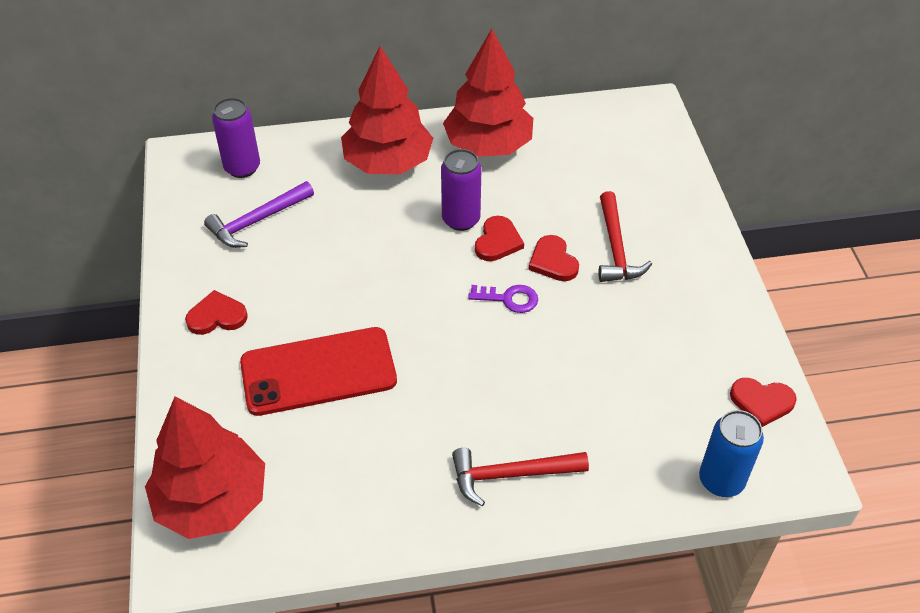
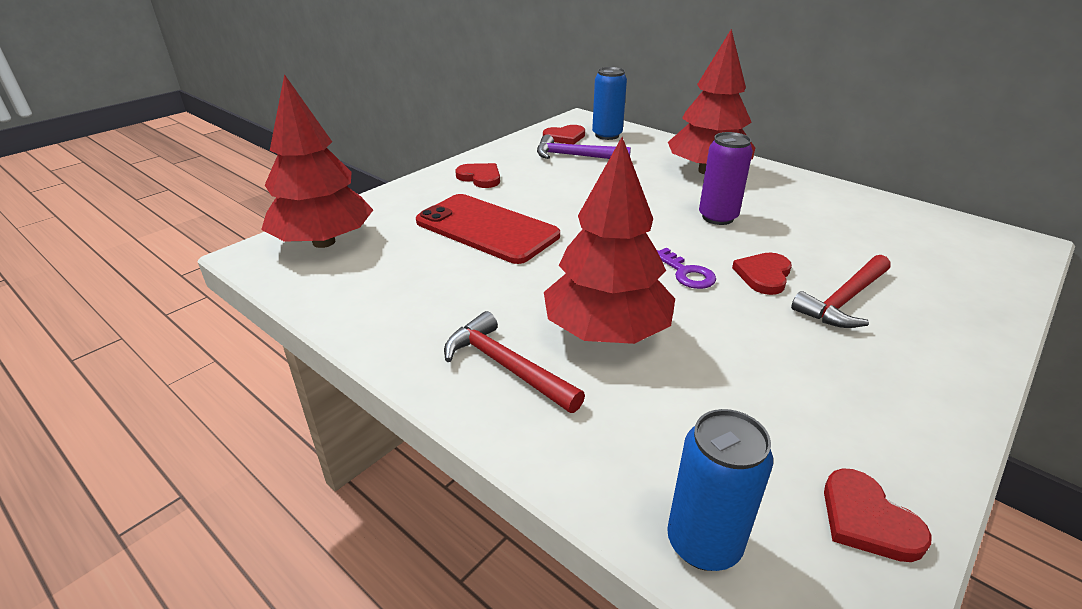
camera: 50 degrees right, 15 degrees down
(242, 167) = (607, 135): purple can -> blue can
(488, 145) = (805, 196): red tree -> red tree (606, 332)
(497, 241) = (730, 241): red heart -> red heart (565, 137)

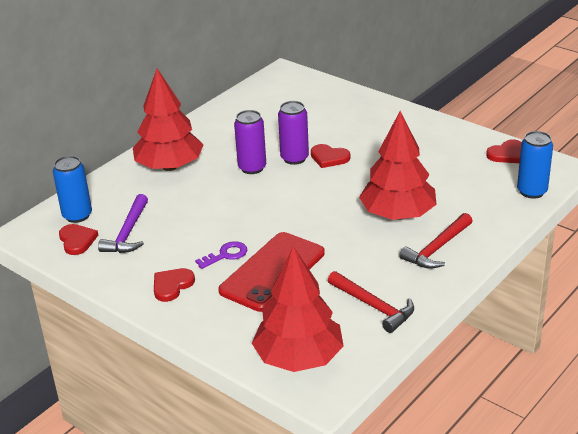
camera: 90 degrees left, 0 degrees up
(686, 273) = (329, 184): purple key -> purple key (226, 255)
(752, 247) = (294, 158): none -> purple can
(844, 300) = (353, 136): red hammer -> red hammer (374, 306)

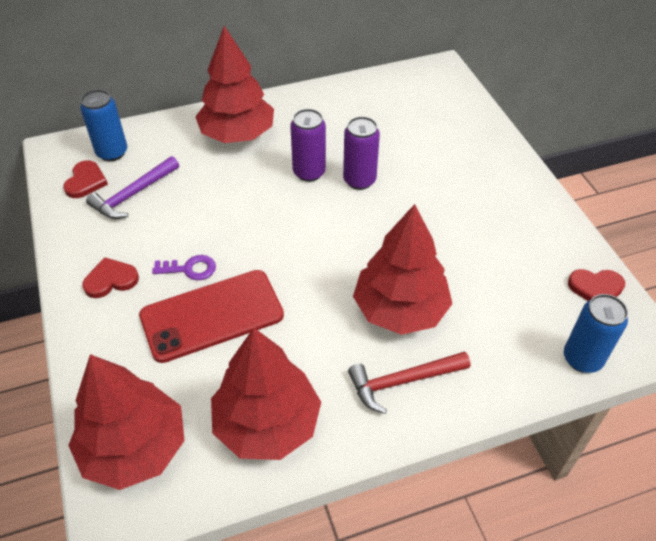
camera: 30 degrees right, 15 degrees up
(329, 158) = (394, 196): red heart -> none
(374, 306) = (267, 424): red hammer -> red tree

